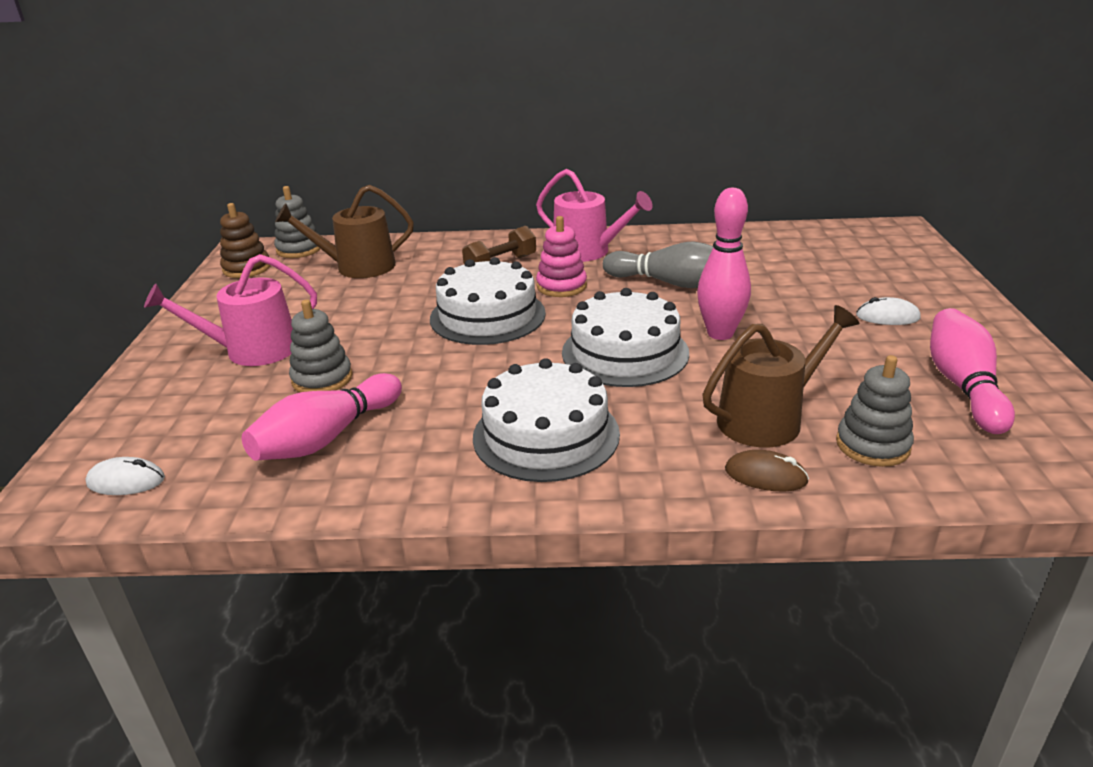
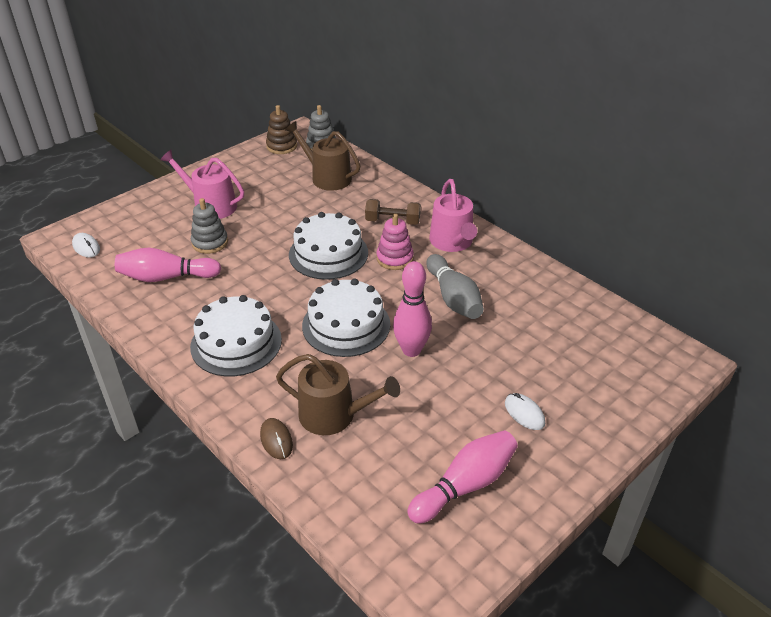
camera: 45 degrees right, 10 degrees up
(872, 445) = (349, 470): grey stacking toy -> none

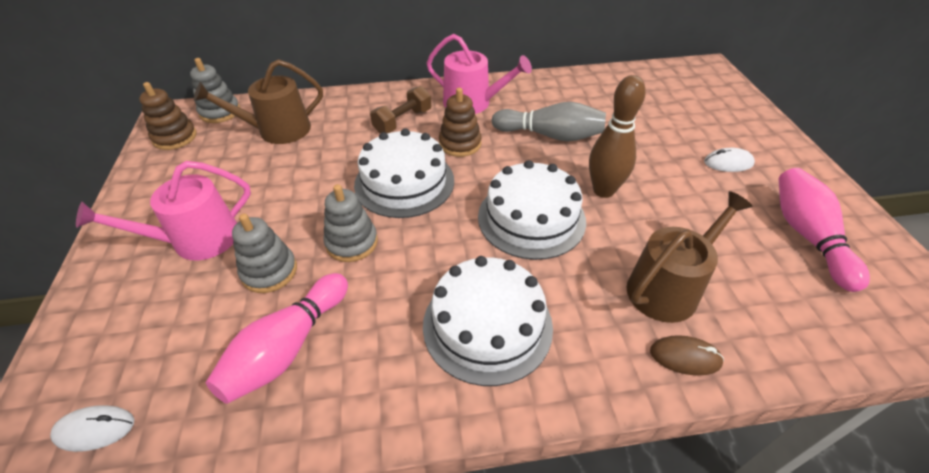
camera: 55 degrees left, 5 degrees up
(256, 260) = (352, 242): none -> grey stacking toy
(394, 258) = (460, 144): pink stacking toy -> brown stacking toy
(411, 350) = (603, 190): pink bowling pin -> brown bowling pin

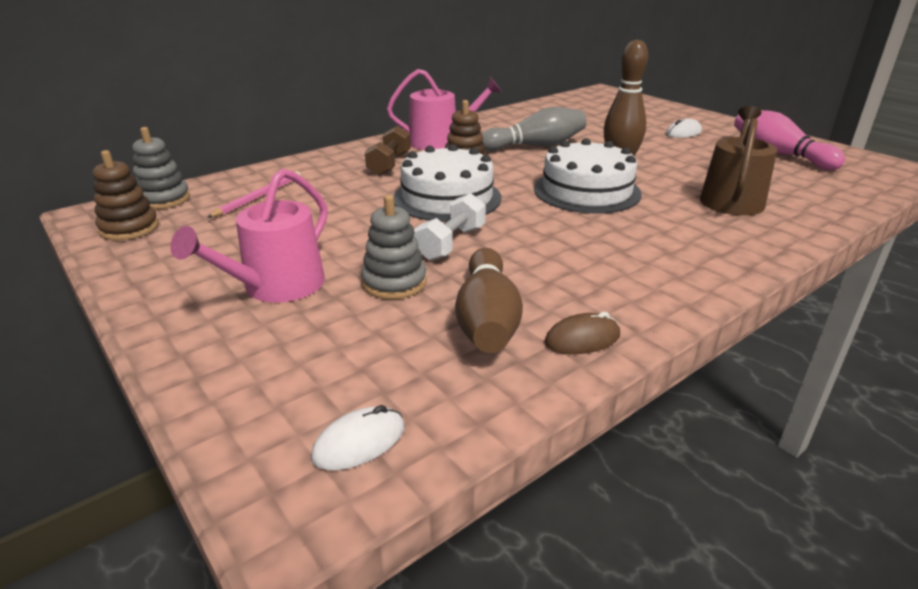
camera: 30 degrees left, 15 degrees down
(277, 130) = (259, 196): brown watering can -> pink pencil
(287, 348) = (487, 319): pink bowling pin -> brown bowling pin
(352, 242) = (451, 243): grey stacking toy -> white dumbbell
(487, 325) = (638, 253): white cake -> none
(685, 357) = (789, 226): brown mouse -> brown mouse (582, 339)

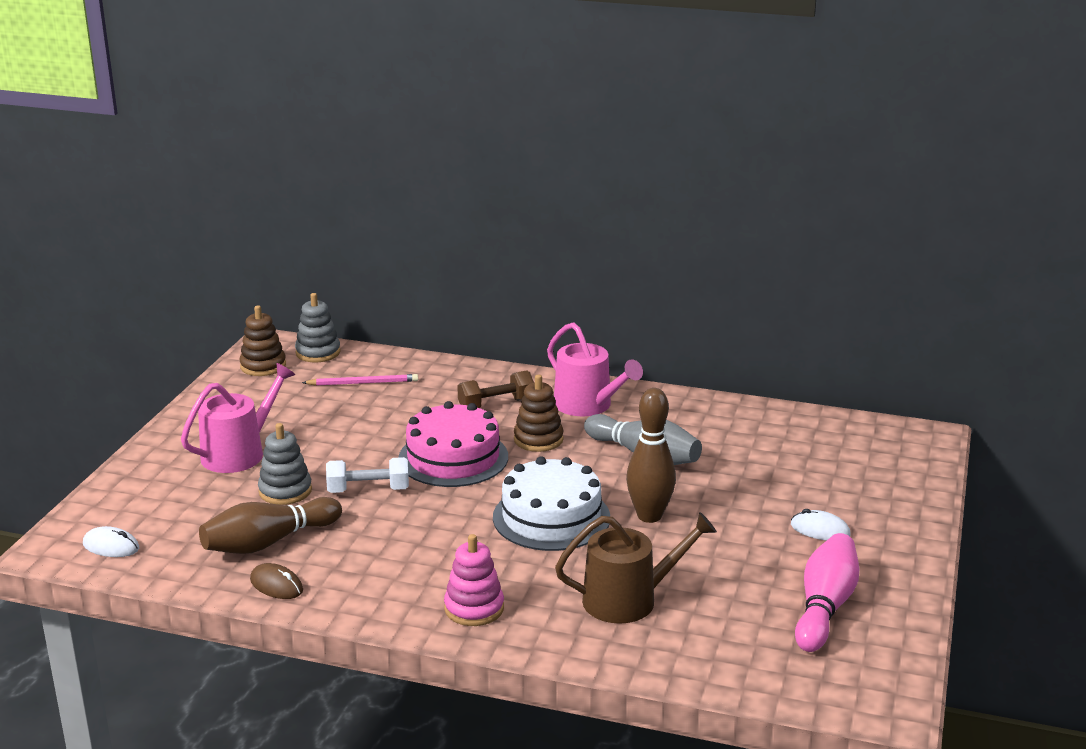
camera: 55 degrees right, 5 degrees down
(276, 286) = (239, 453): pink watering can -> pink watering can turned 135 degrees clockwise
(447, 198) = (453, 458): white cake -> pink cake
(706, 253) = (474, 608): none -> pink stacking toy

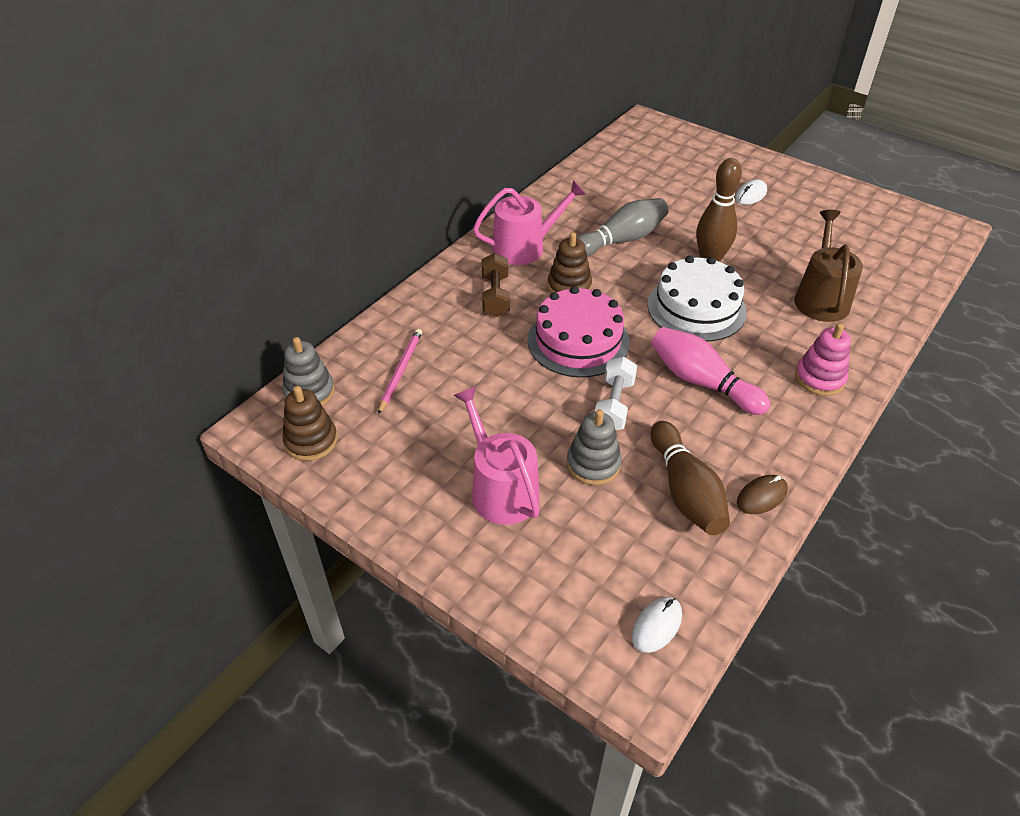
camera: 70 degrees left, 20 degrees up
(824, 607) = (843, 220): pink bowling pin -> pink bowling pin (702, 382)

